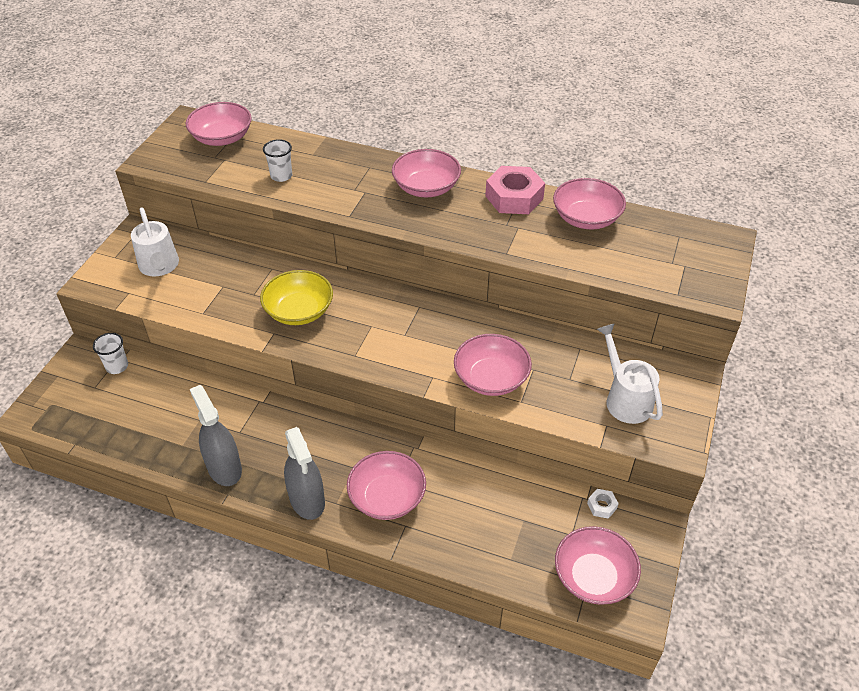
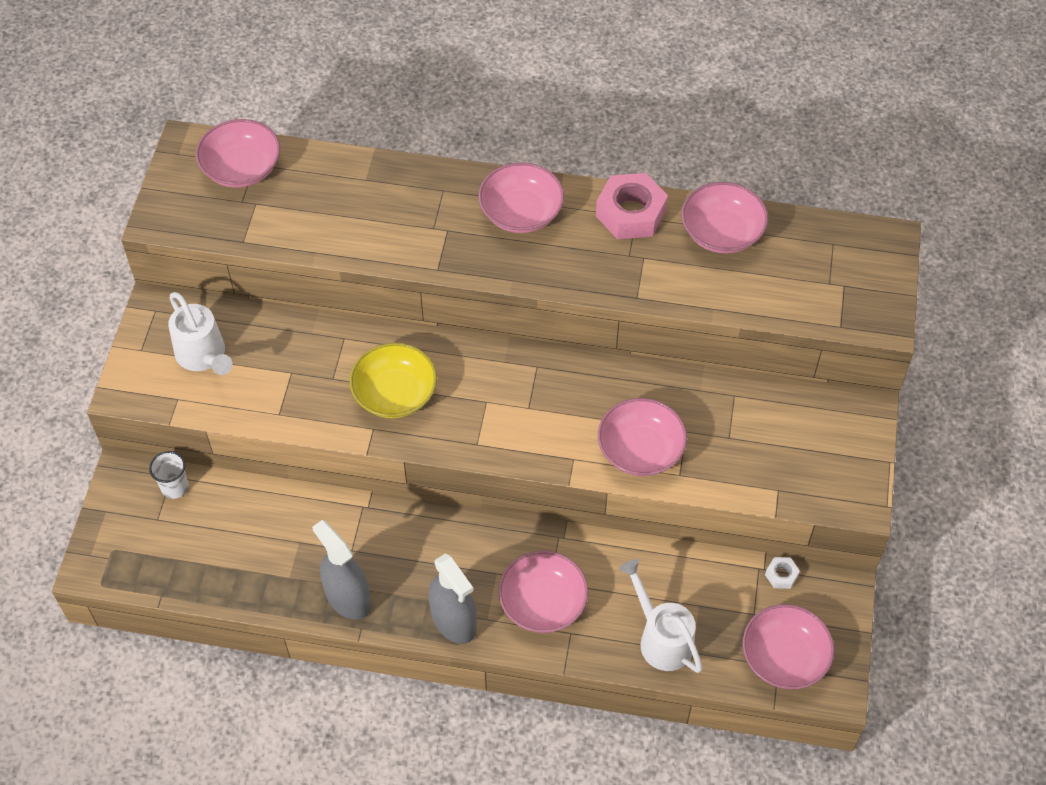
camera: 10 degrees left, 10 degrees up
(281, 176) = (336, 219): white cup -> none
(625, 398) = (794, 453): white watering can -> white watering can (661, 638)

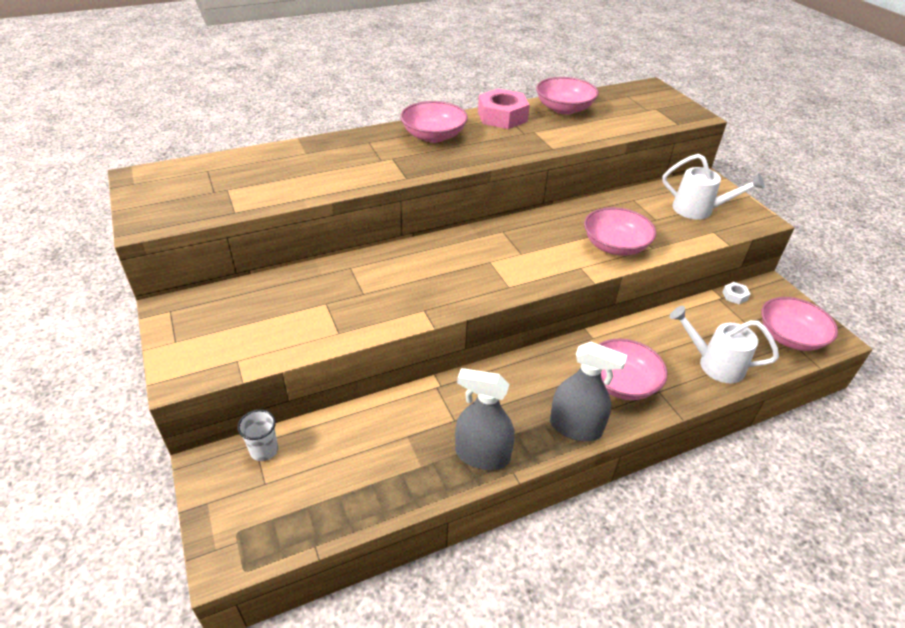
camera: 35 degrees left, 15 degrees down
(203, 356) = (239, 323): white watering can -> white watering can (699, 210)
(241, 168) = (198, 175): pink bowl -> none
(395, 394) = (420, 283): yellow bowl -> none

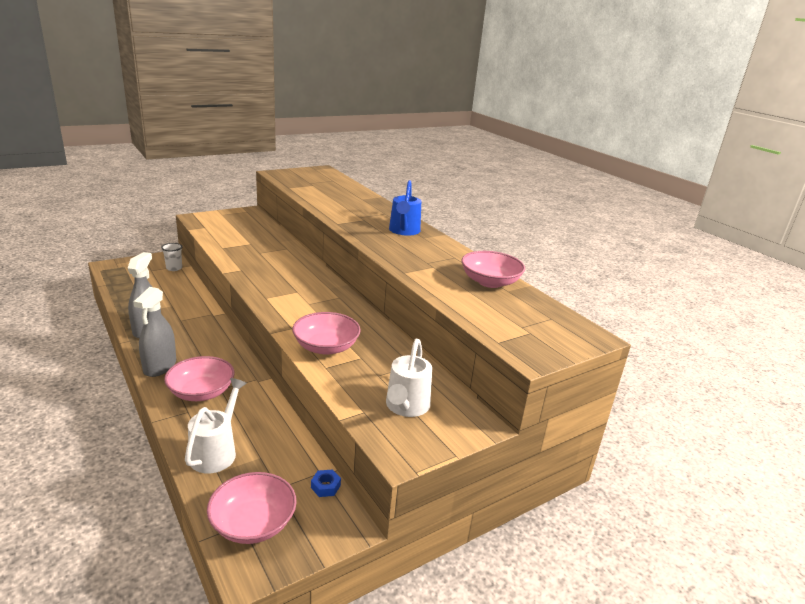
camera: 80 degrees right, 15 degrees down
(433, 136) = (404, 231): pink bowl -> blue watering can
(502, 116) = (454, 255): pink nut -> none
(734, 296) = (325, 486): white nut -> blue nut

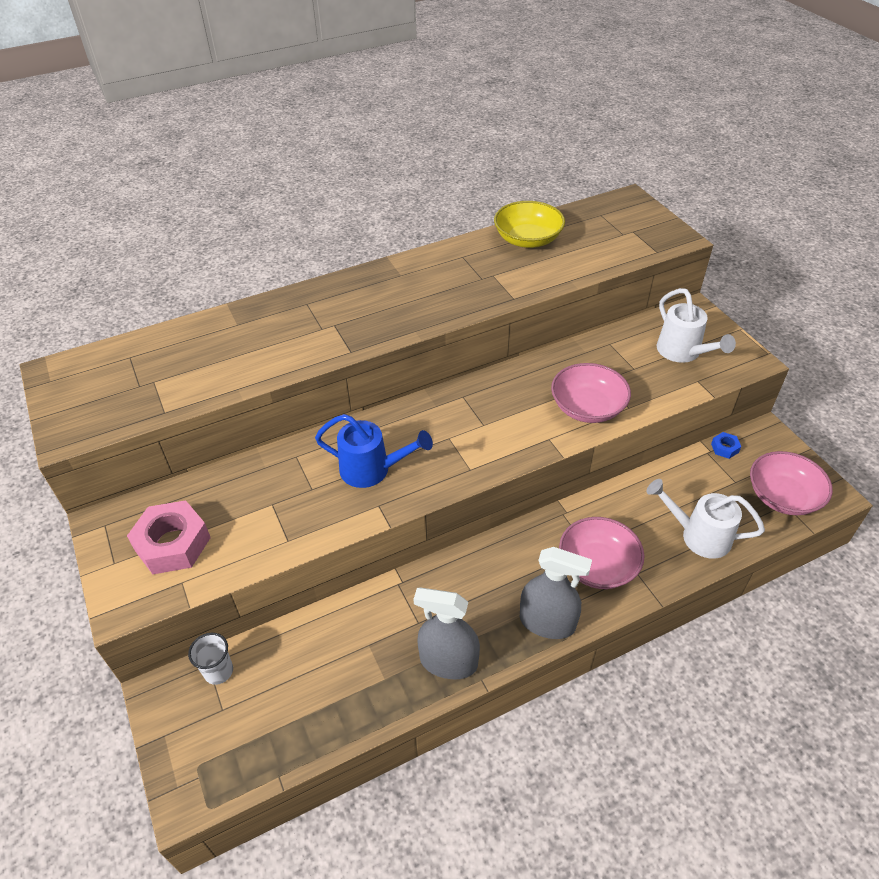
camera: 80 degrees left, 20 degrees up
(230, 224) = (173, 544): none -> pink nut
(404, 231) = (379, 290): blue watering can -> blue watering can (372, 470)
(406, 407) = (683, 352): white watering can -> white watering can turned 45 degrees clockwise
(490, 282) = (527, 239): pink bowl -> yellow bowl

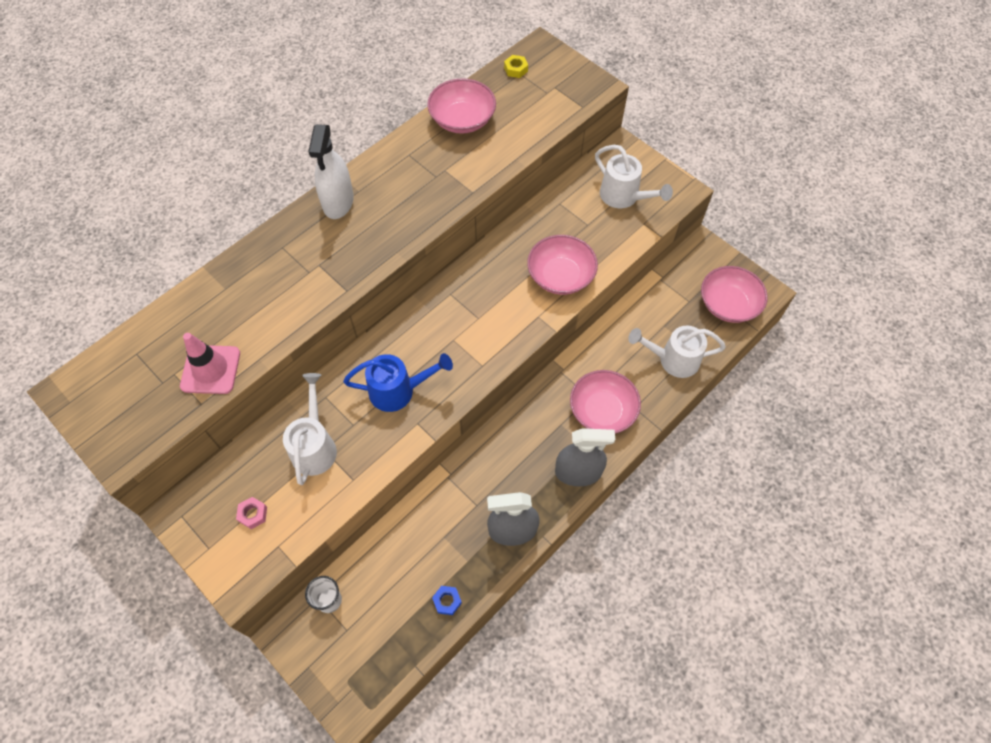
camera: 20 degrees left, 15 degrees up
(173, 544) = (253, 514): pink nut -> pink nut, size x0.45
(188, 386) = (210, 369): none -> pink traffic cone
(264, 497) = (315, 446): none -> white watering can
(377, 279) = (338, 202): none -> white spray bottle
(527, 239) = (462, 119): yellow bowl -> pink bowl
(597, 211) = (516, 69): none -> yellow nut
(724, 448) = (673, 271): blue nut -> blue nut (447, 601)

